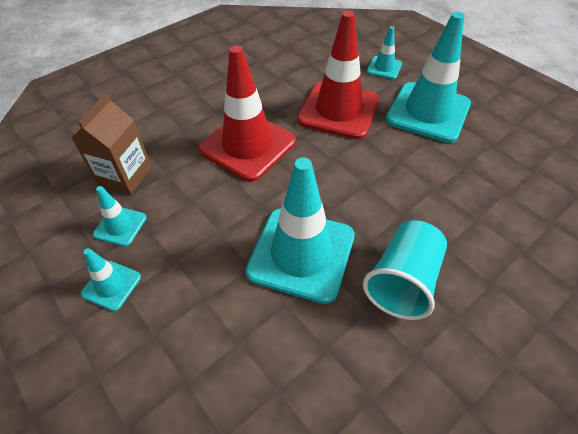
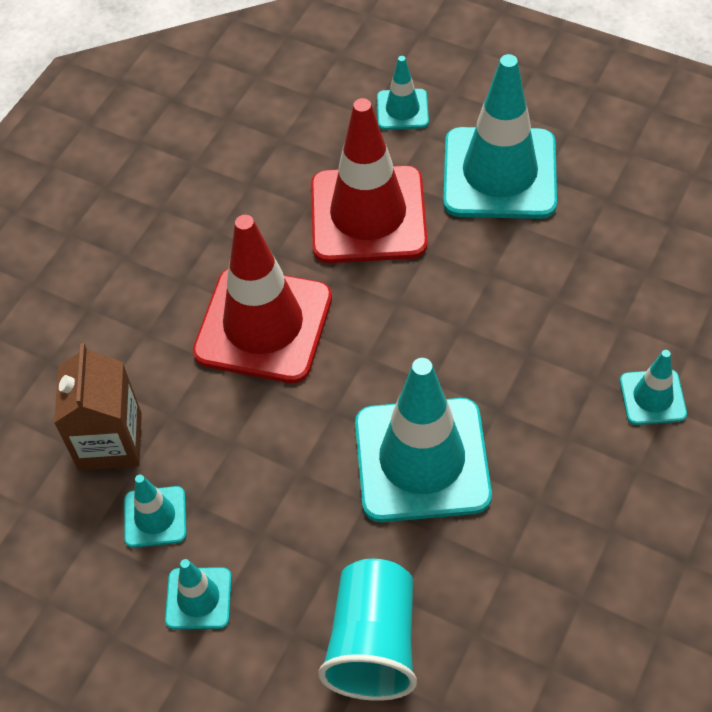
camera: 20 degrees left, 5 degrees up
(403, 281) = (562, 447): turquoise cup -> turquoise cup (373, 643)
(483, 272) = (652, 397): none -> turquoise traffic cone

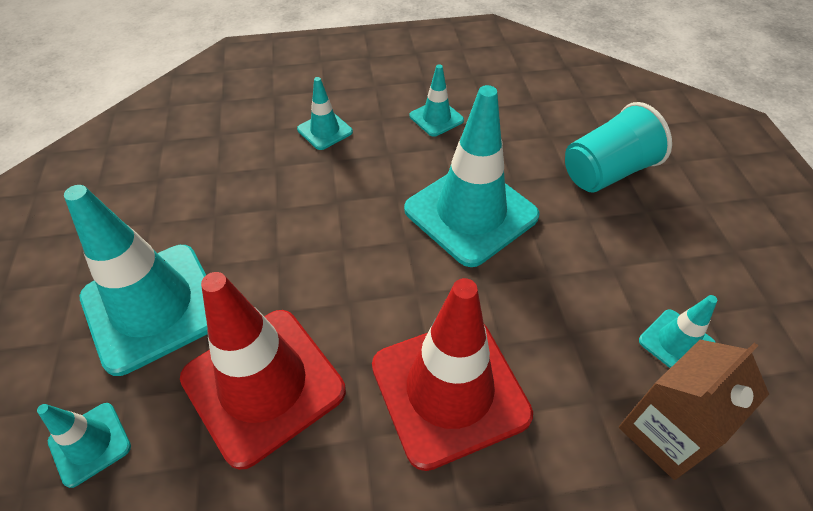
camera: 130 degrees left, 5 degrees down
(198, 598) = (689, 272): turquoise traffic cone -> turquoise traffic cone (436, 118)

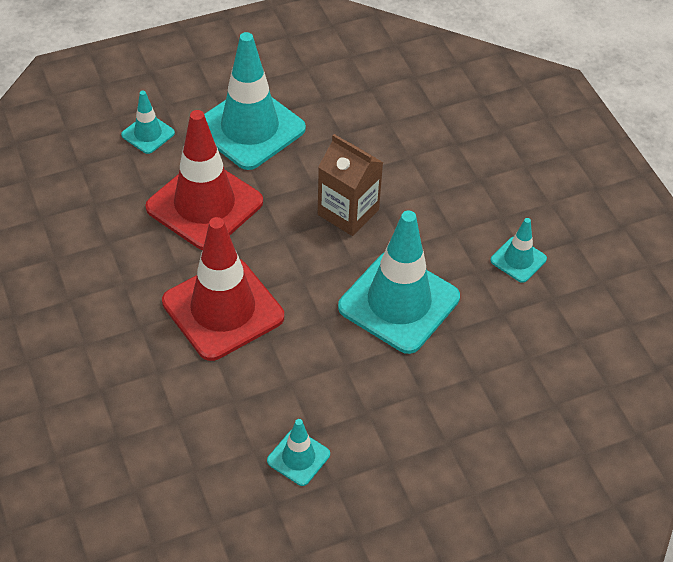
camera: 75 degrees right, 0 degrees up
(325, 131) = (467, 179): turquoise traffic cone -> none
(606, 172) = (489, 407): turquoise cup -> none
(665, 432) = (217, 445): brown carton -> brown carton (348, 212)

